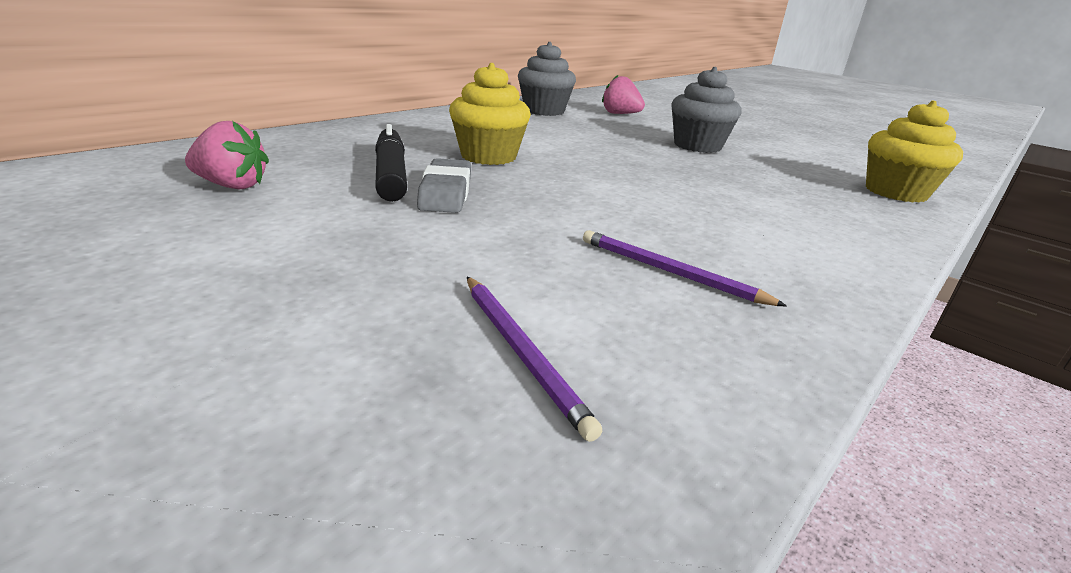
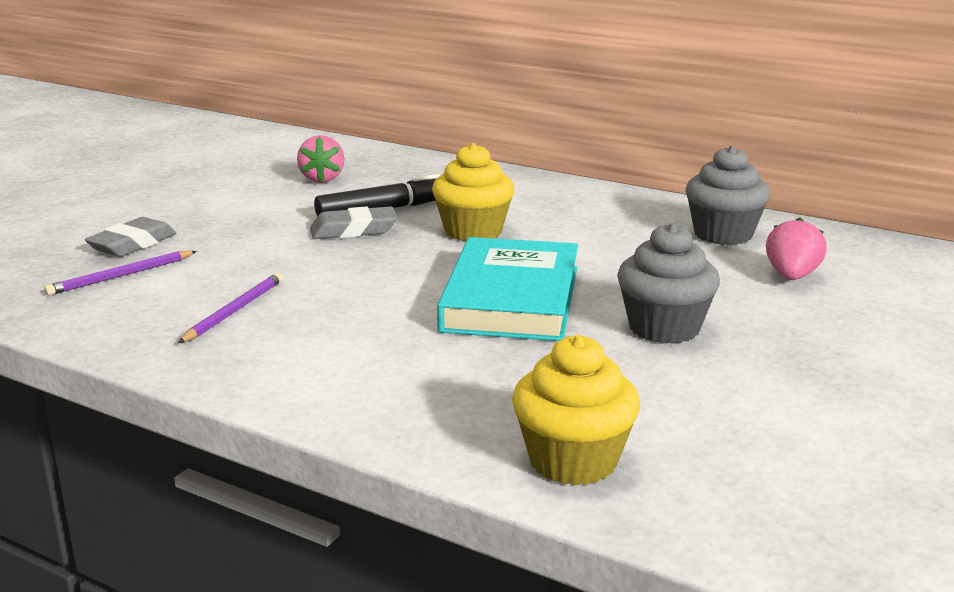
camera: 80 degrees right, 5 degrees down
(370, 337) = (132, 244): none -> grey eraser
(646, 168) = (511, 298): none -> turquoise book

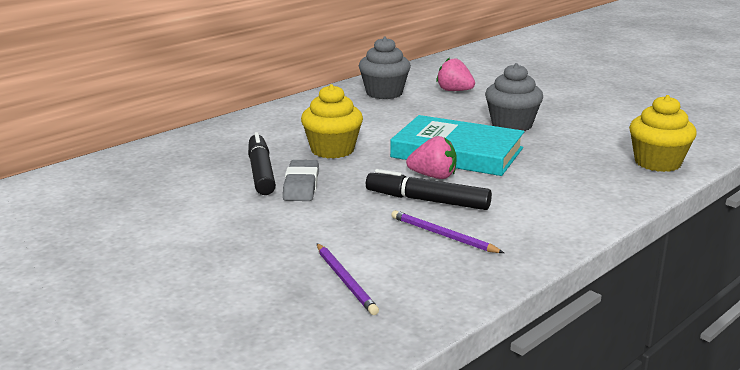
camera: 75 degrees left, 0 degrees up
(132, 244) = (267, 276): grey eraser -> none
(322, 179) = (157, 189): pink strawberry -> pink strawberry (433, 176)
(334, 295) = (427, 201): none -> black marker

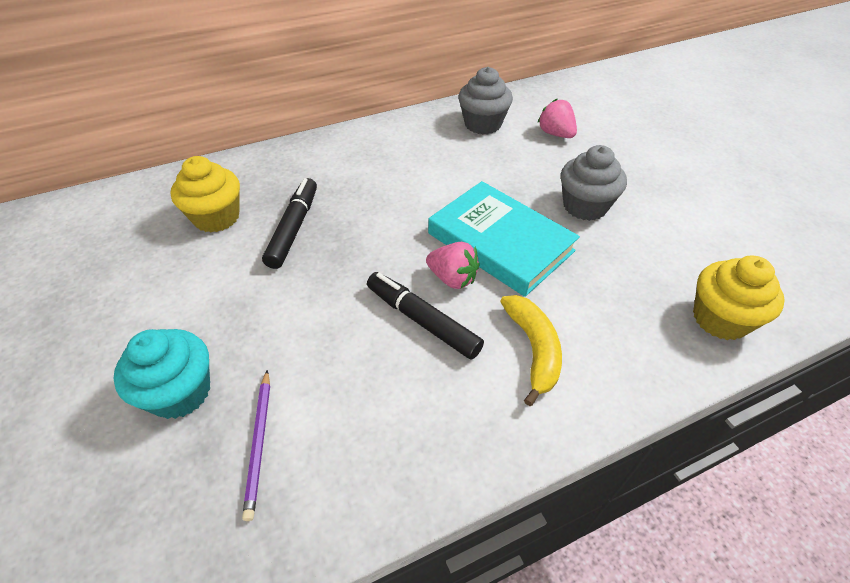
camera: 20 degrees right, 25 degrees up
(245, 271) = (180, 392): none -> turquoise cupcake
(301, 186) = (316, 261): grey eraser -> none
(332, 150) = (380, 207): yellow cupcake -> yellow cupcake (216, 217)
(443, 235) = (403, 391): purple pencil -> none
(530, 199) = (533, 349): none -> yellow banana

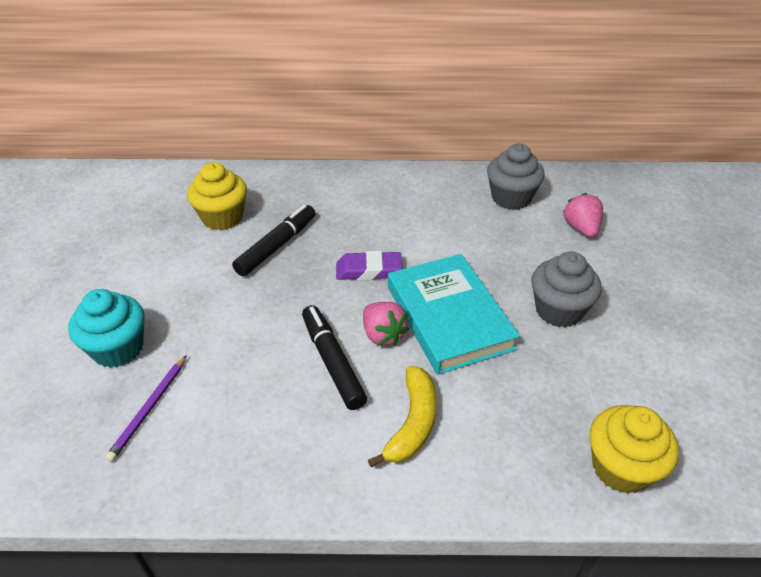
camera: 25 degrees right, 5 degrees down
(400, 223) = (369, 270): none -> purple eraser

